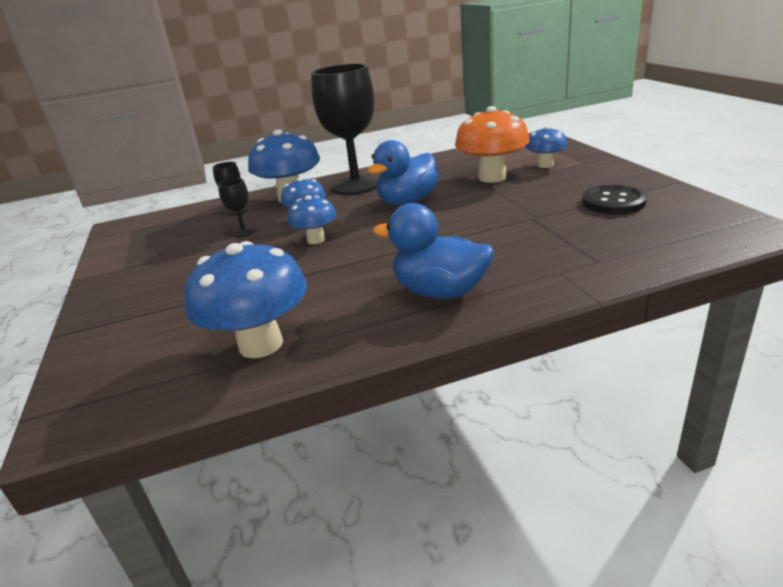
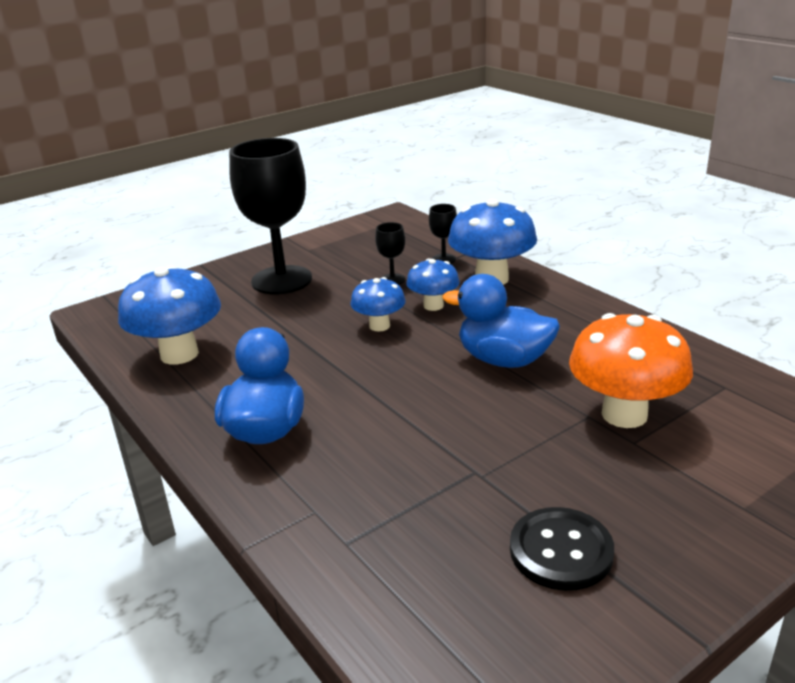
camera: 70 degrees right, 0 degrees up
(356, 185) = (547, 310): black goblet -> black goblet (281, 280)
(545, 165) = (710, 462): blue mushroom -> none

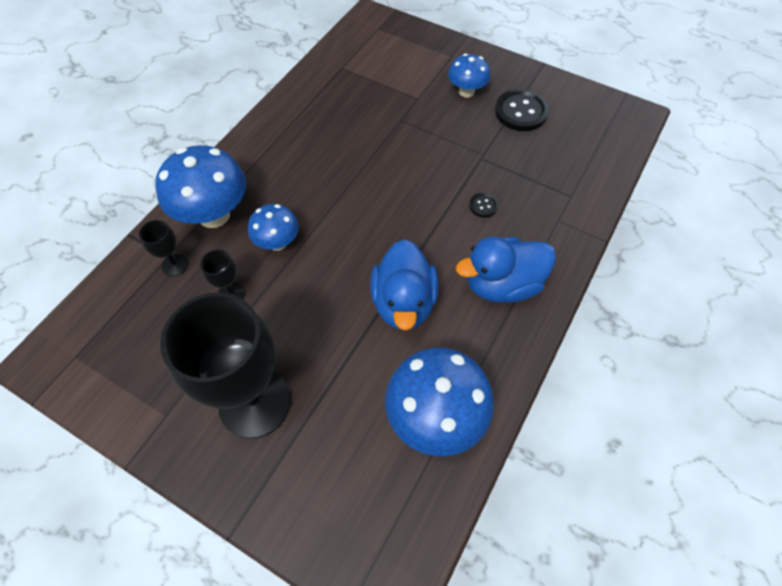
camera: 115 degrees left, 30 degrees up
(379, 326) = (326, 270): blue mushroom -> blue mushroom (466, 92)
(388, 448) = (483, 206): none -> black button
(504, 360) = (351, 174): blue duck -> blue duck (404, 303)
(624, 414) = (391, 105): orange mushroom -> none

